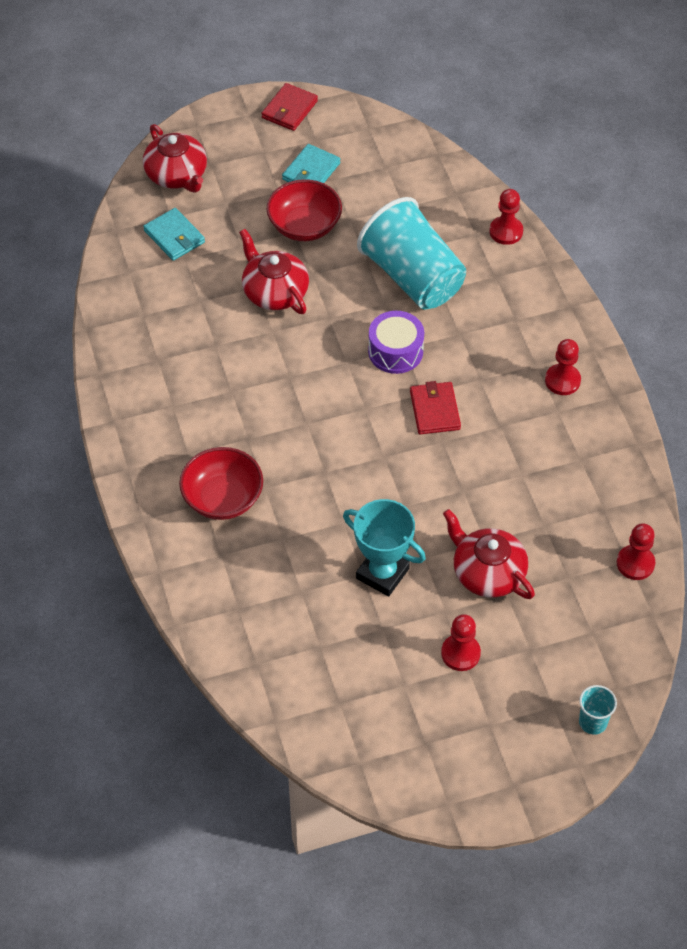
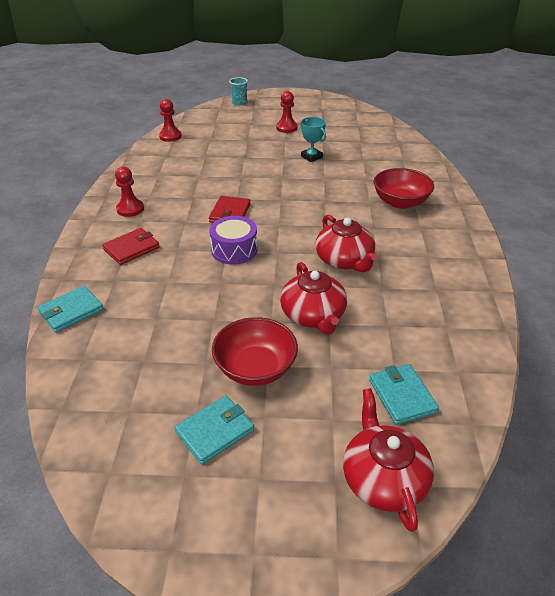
camera: 160 degrees left, 15 degrees down
(289, 109) = (192, 541): red wallet -> red wallet (131, 248)
(382, 573) = (311, 157): turquoise trophy -> turquoise trophy, size x0.66
(412, 277) = (183, 296): turquoise cup -> none
(487, 572) = (252, 147): red teapot -> red teapot (344, 260)
(506, 231) = (71, 311): red pawn -> turquoise wallet

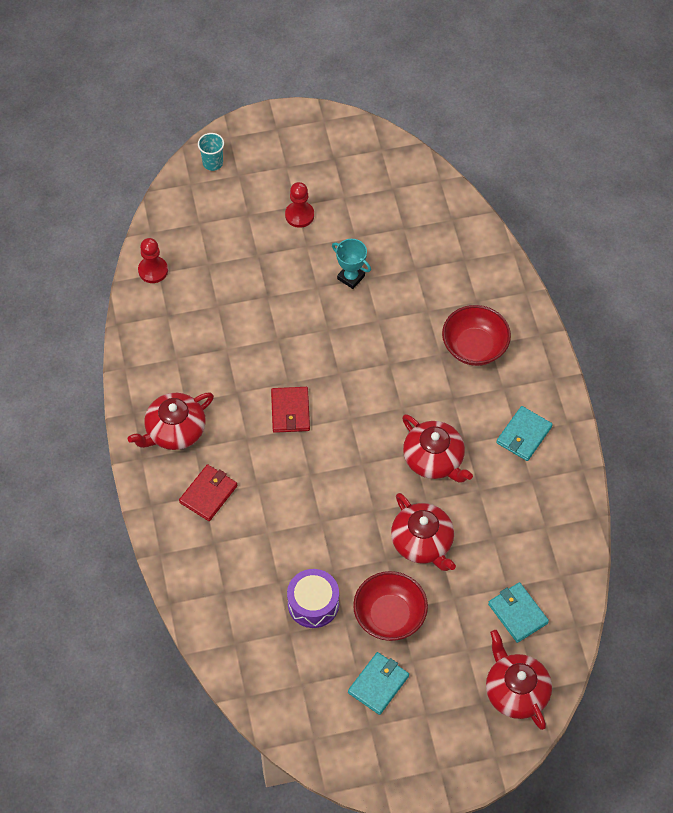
camera: 15 degrees left, 20 degrees up
(71, 311) = (194, 593): turquoise wallet -> turquoise wallet (524, 435)
(130, 209) = (174, 430): red pawn -> red teapot
(234, 250) = (317, 471): purple drum -> purple drum (313, 604)

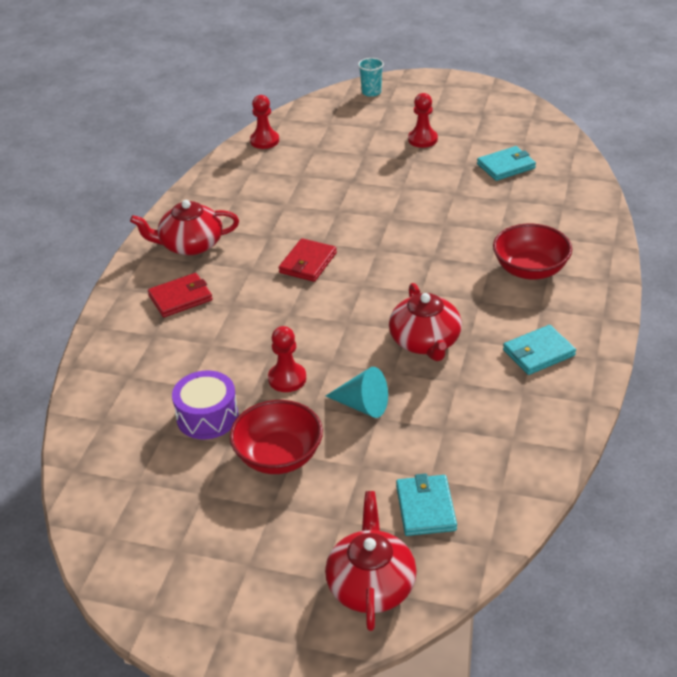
camera: 30 degrees right, 20 degrees down
(350, 541) = (287, 379): none -> red pawn
(351, 277) = (439, 189): turquoise trophy -> none
(378, 684) = (218, 514): turquoise wallet -> turquoise wallet (506, 166)
(422, 542) = (362, 405): red teapot -> turquoise cone

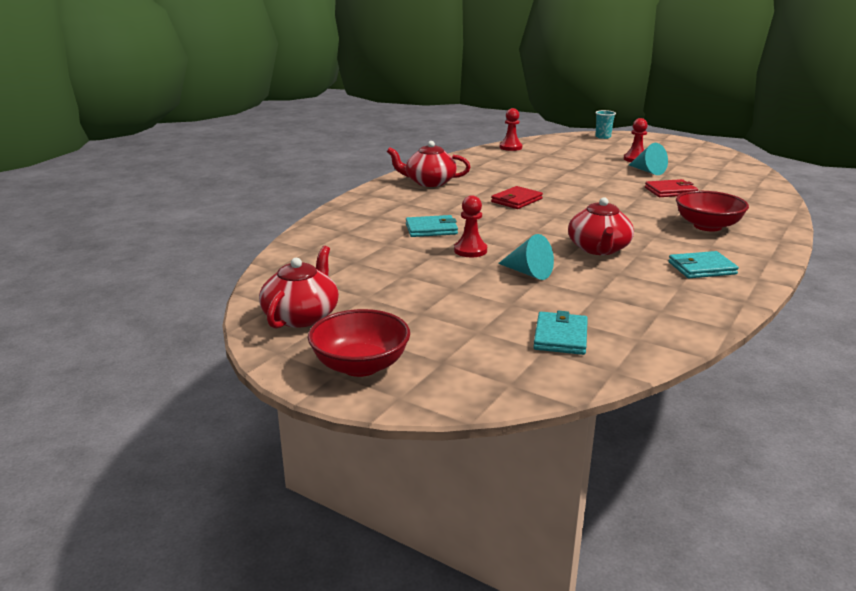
camera: 15 degrees right, 15 degrees down
(180, 298) = (407, 203): red wallet -> red wallet (670, 191)
(207, 417) = (394, 259): purple drum -> none
(278, 456) = (441, 287): red bowl -> red bowl (360, 366)
(371, 584) = (487, 373): red teapot -> red teapot (301, 316)
(442, 164) = (648, 171): none -> turquoise cone
(506, 166) = (702, 177): turquoise wallet -> turquoise wallet (431, 229)

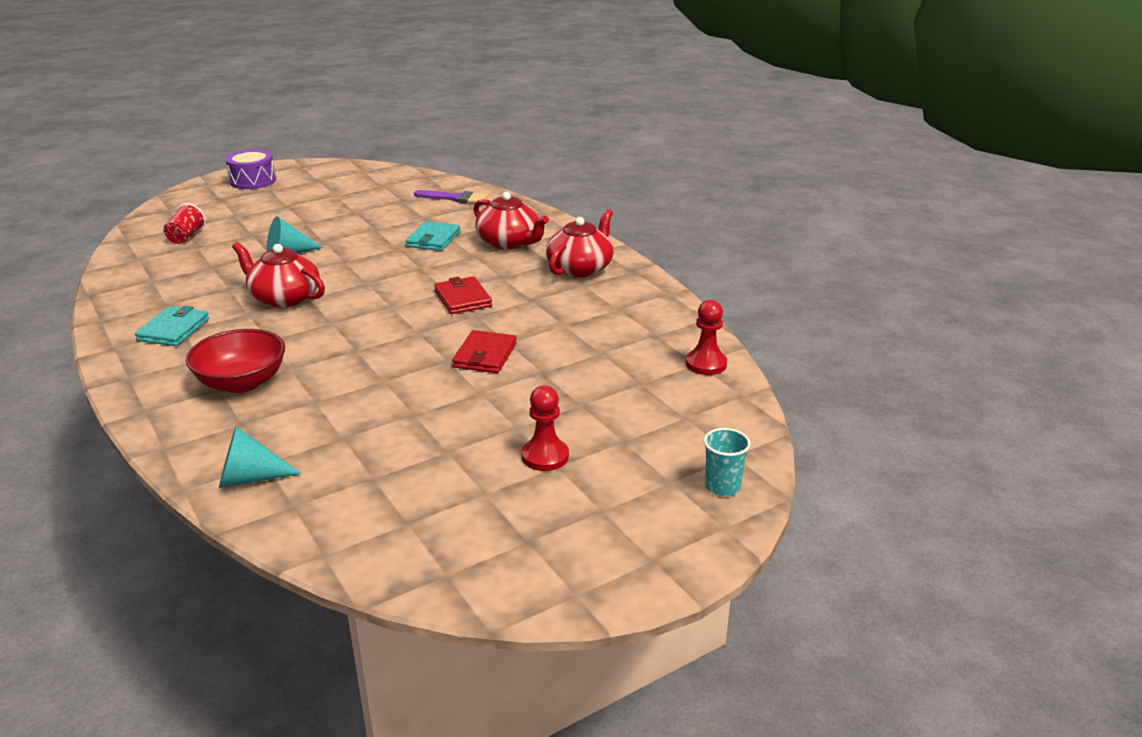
camera: 115 degrees right, 5 degrees up
(301, 316) = (337, 176): red teapot -> red teapot (509, 242)
(328, 242) = (455, 198): none -> purple brush
(360, 366) = (253, 181): red bowl -> purple drum
(470, 250) = (363, 243): red pawn -> none
(560, 336) = (186, 236): turquoise wallet -> red cup
(648, 171) = (474, 439): turquoise cone -> turquoise cone (249, 478)
(670, 191) = (372, 415): red wallet -> red wallet (485, 355)

